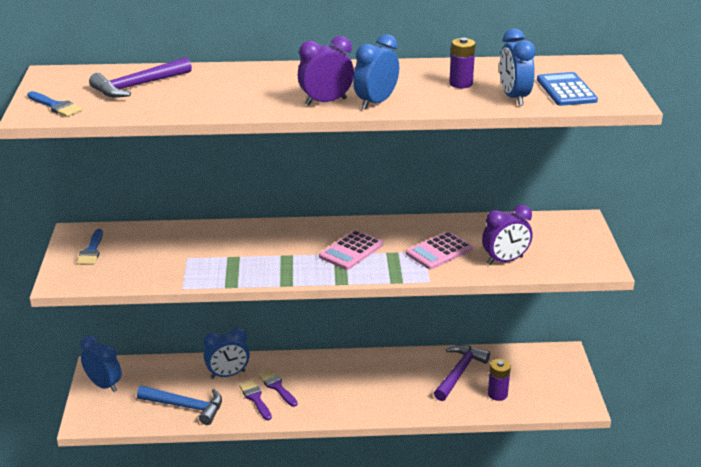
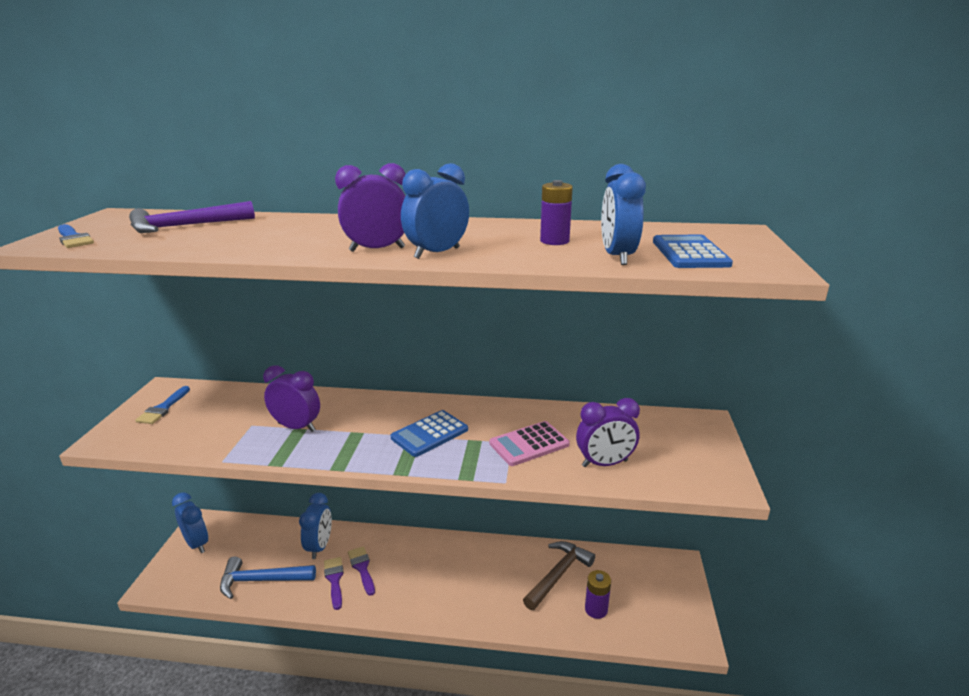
camera: 10 degrees right, 5 degrees down
(186, 406) = (261, 580): blue hammer -> blue hammer turned 150 degrees clockwise
(228, 374) = (319, 546): blue clock -> blue clock turned 75 degrees counterclockwise
(229, 256) = (296, 427): none -> purple clock
(351, 251) = (429, 434): pink calculator -> blue calculator
(459, 372) = (558, 574): purple hammer -> brown hammer

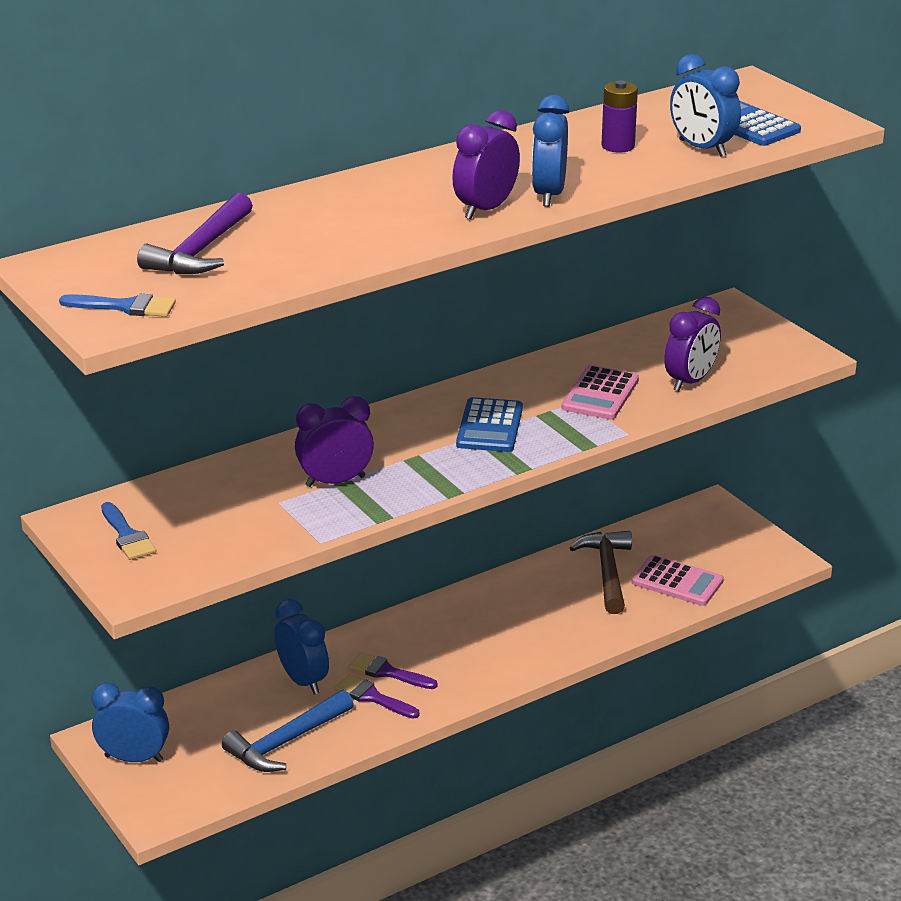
camera: 40 degrees left, 5 degrees up
(596, 609) = (677, 582): purple battery -> pink calculator

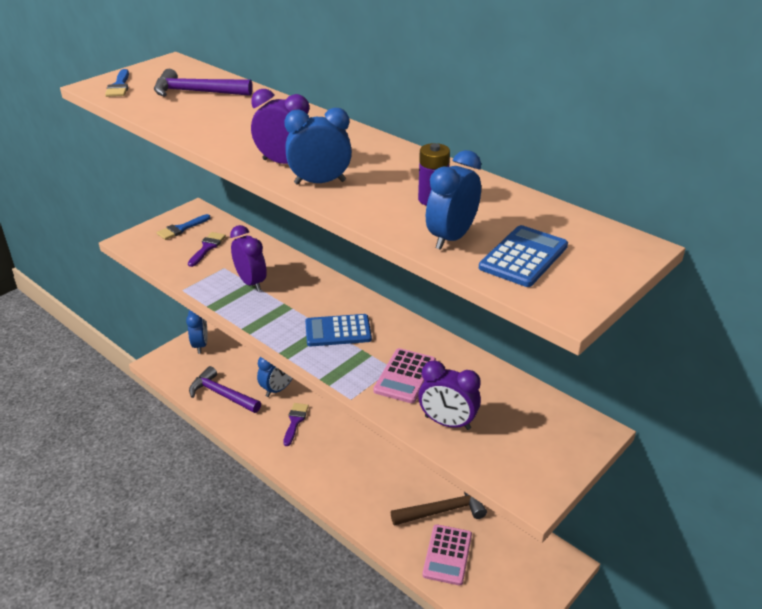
camera: 75 degrees right, 5 degrees up
(286, 742) = (222, 394): blue hammer -> purple hammer
(372, 697) = (269, 420): purple brush -> purple brush (207, 247)
(600, 394) = (405, 376): pink calculator -> pink calculator turned 75 degrees counterclockwise

